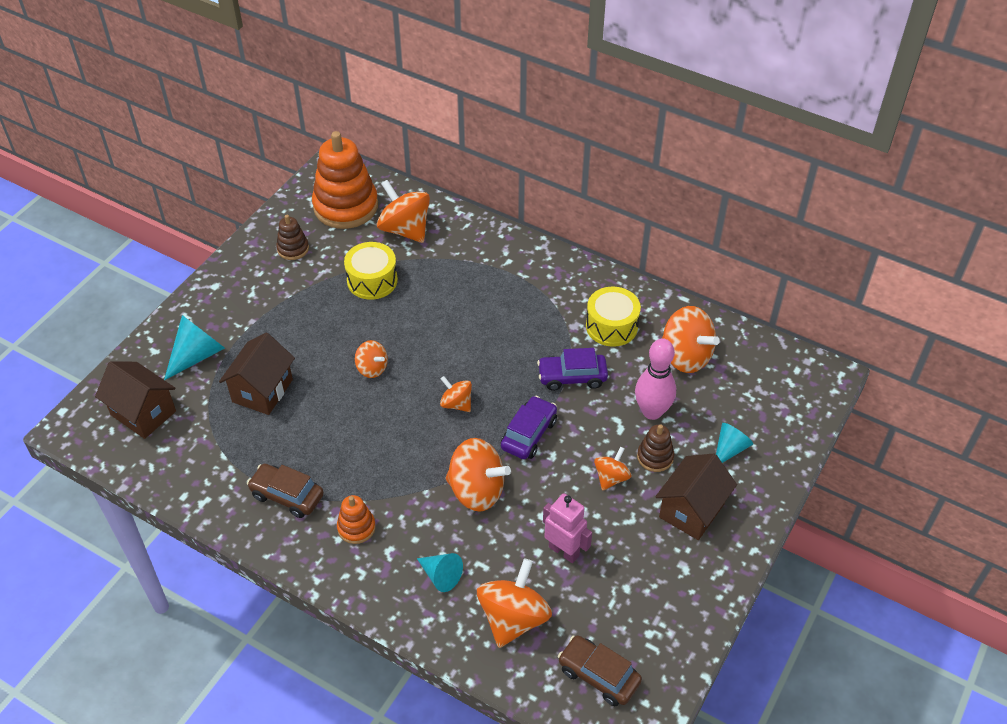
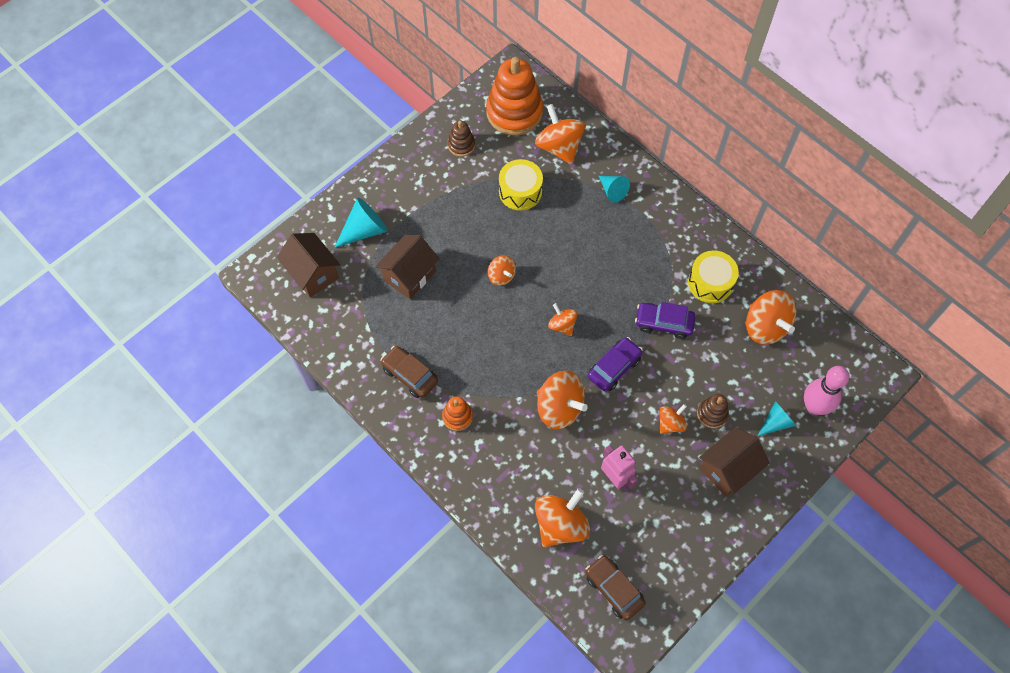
camera: 15 degrees right, 15 degrees up
(441, 576) = (513, 474): turquoise cone -> turquoise cone (612, 191)
(652, 411) = (721, 372): pink bowling pin -> pink bowling pin (814, 406)

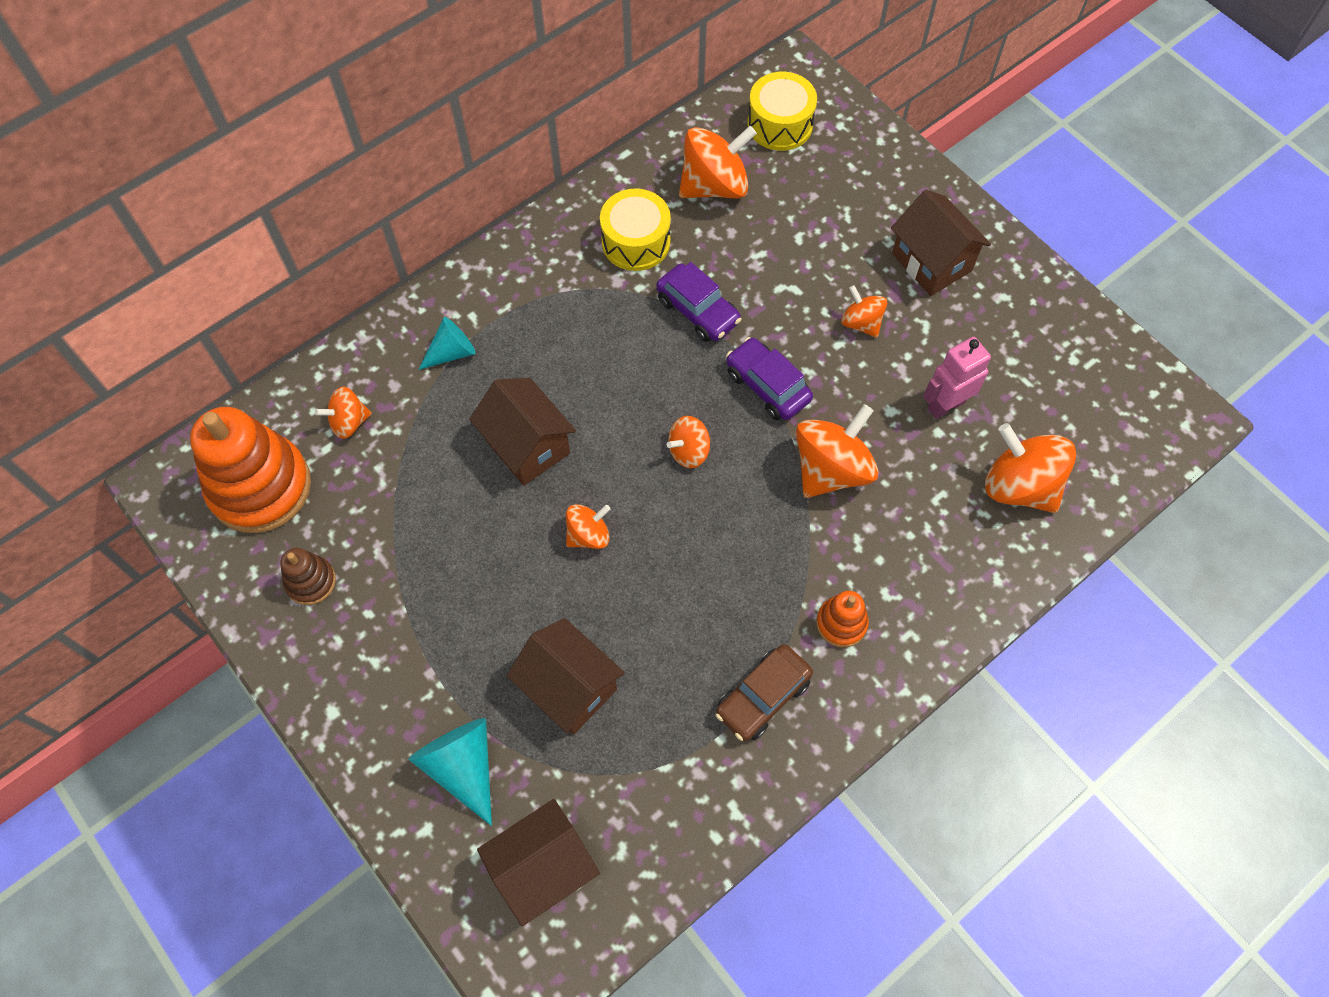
camera: 85 degrees left, 0 degrees up
(520, 191) = (427, 491): yellow drum -> yellow drum (780, 124)
(555, 238) = (527, 446): none -> brown house
(559, 147) = (349, 422): orange spinning top -> orange spinning top, size x0.56
(614, 589) = (1112, 425): brown car -> none
(663, 323) = (698, 311): purple car -> purple car turned 60 degrees counterclockwise
(712, 414) = (847, 269): brown stacking toy -> none
(776, 422) = (862, 196): turquoise cone -> none
(814, 406) = (840, 149): pink bowling pin -> none

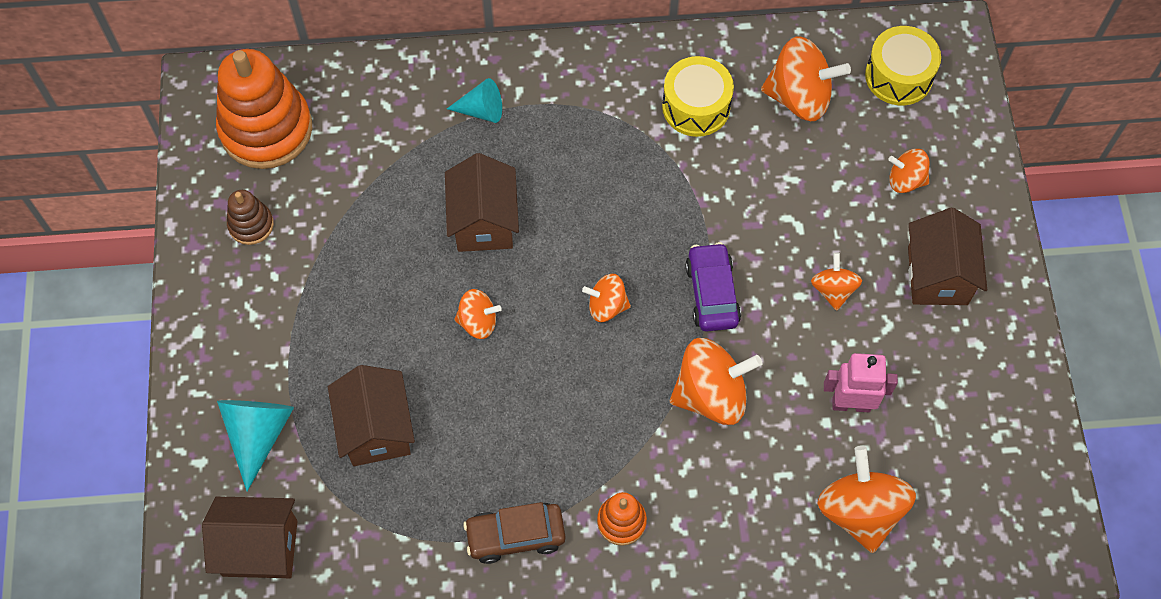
camera: 35 degrees right, 0 degrees up
(349, 422) = (365, 119): orange spinning top -> orange spinning top (905, 180)
(698, 311) = (702, 195): purple car -> none

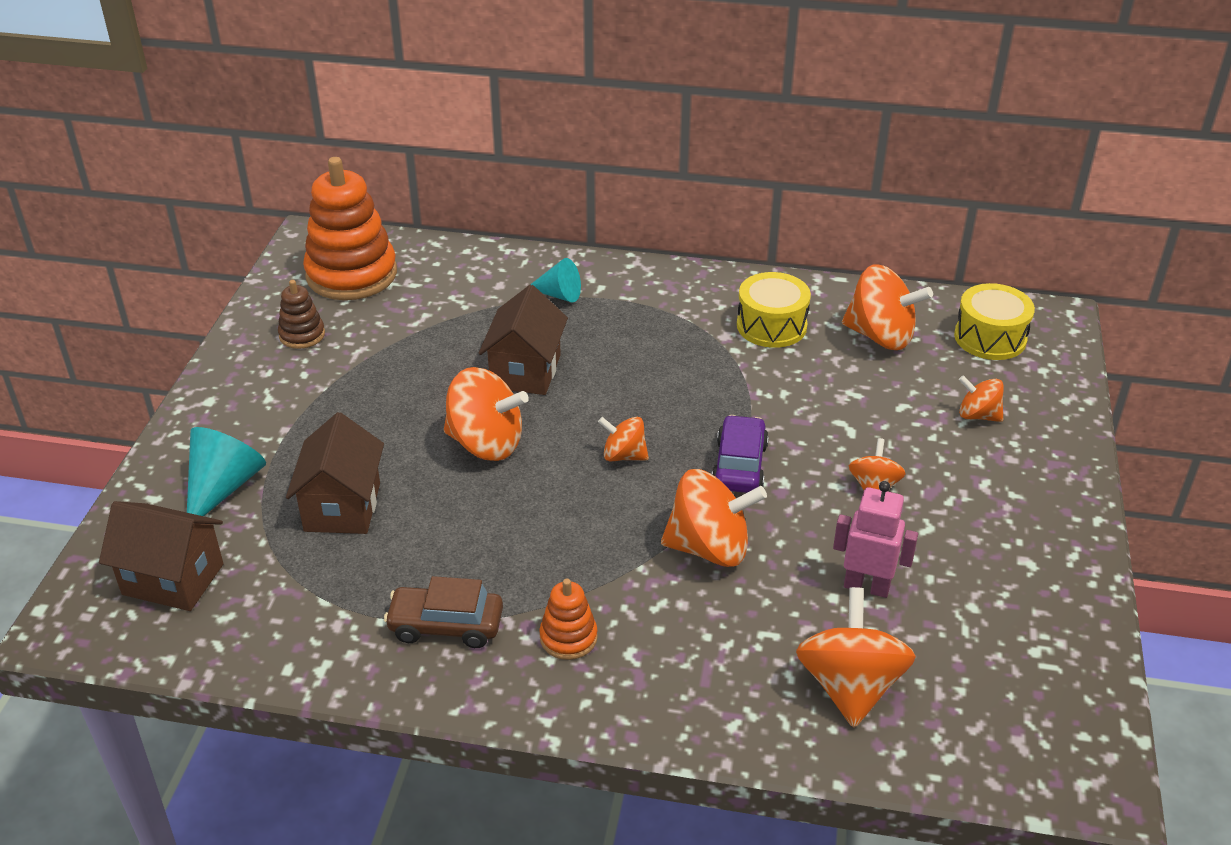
camera: 15 degrees right, 25 degrees down
(478, 322) = (486, 443): orange spinning top -> orange spinning top, size x1.78
(937, 275) = (995, 497): brown house -> none

